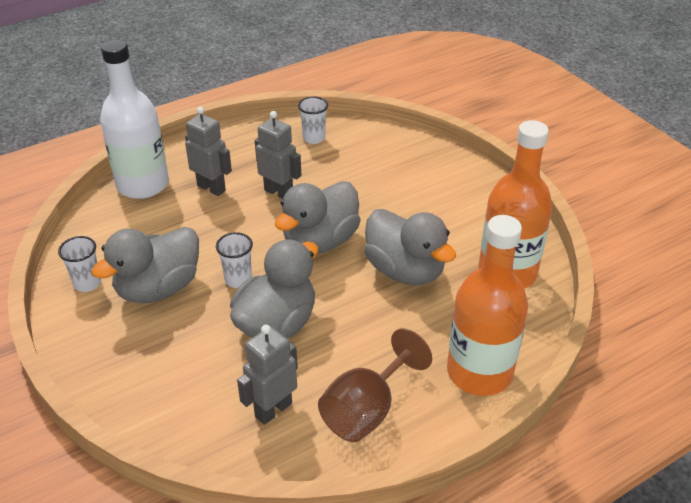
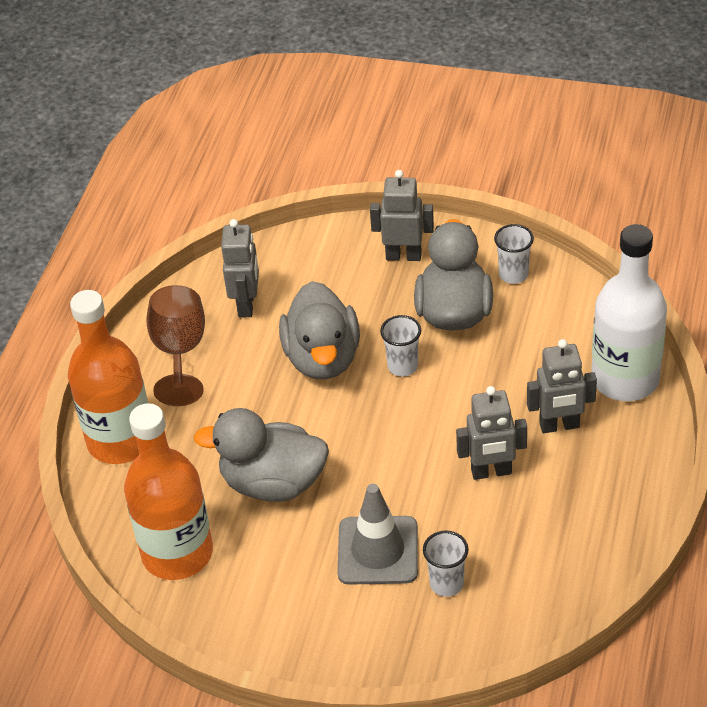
camera: 140 degrees right, 5 degrees up
(121, 355) = (403, 255): none -> grey robot
(314, 138) = (555, 569): white cup -> white cup (446, 583)
(320, 241) = (382, 452): grey duck -> none
(388, 199) = (378, 551): none -> grey traffic cone

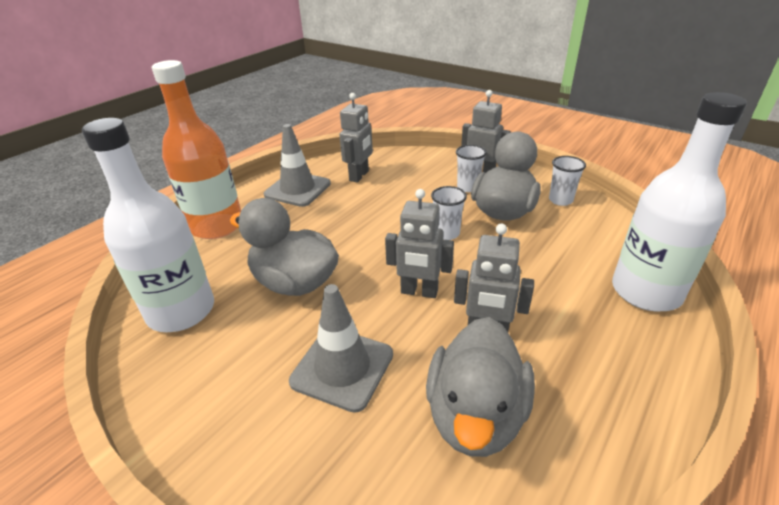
camera: 20 degrees right, 10 degrees down
(177, 553) = (181, 311): orange bottle -> white bottle
(180, 352) = (297, 189): brown goblet -> grey traffic cone
(322, 358) = (389, 214): grey duck -> grey duck (475, 415)
(446, 583) = (390, 428): white cup -> white cup (468, 187)
(559, 426) = (569, 312): grey robot -> grey robot (419, 292)

